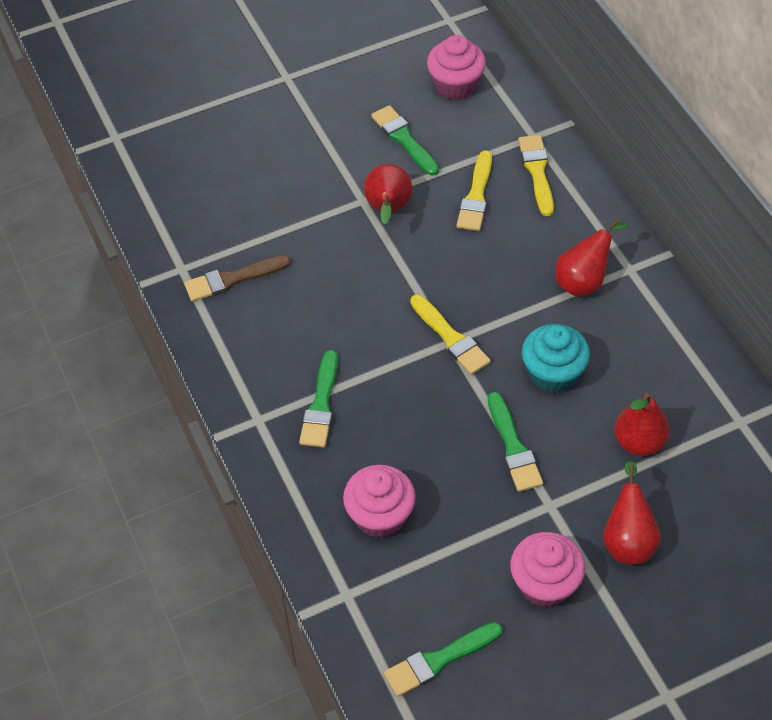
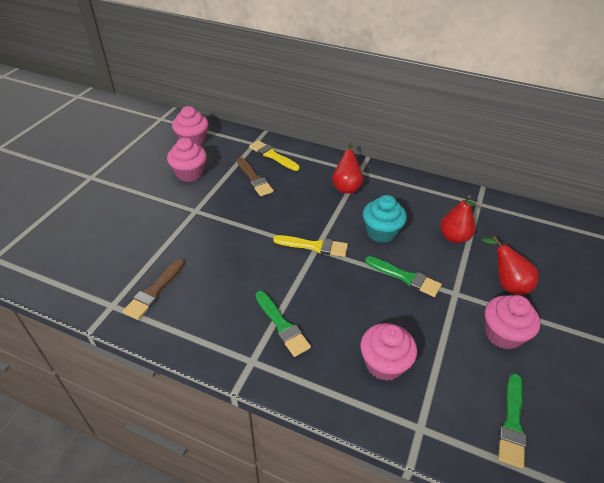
camera: 45 degrees left, 10 degrees down
(388, 210) = (214, 207): red pear -> none
(404, 139) = (189, 173): green brush -> pink cupcake
(476, 196) = (254, 179): yellow brush -> brown brush

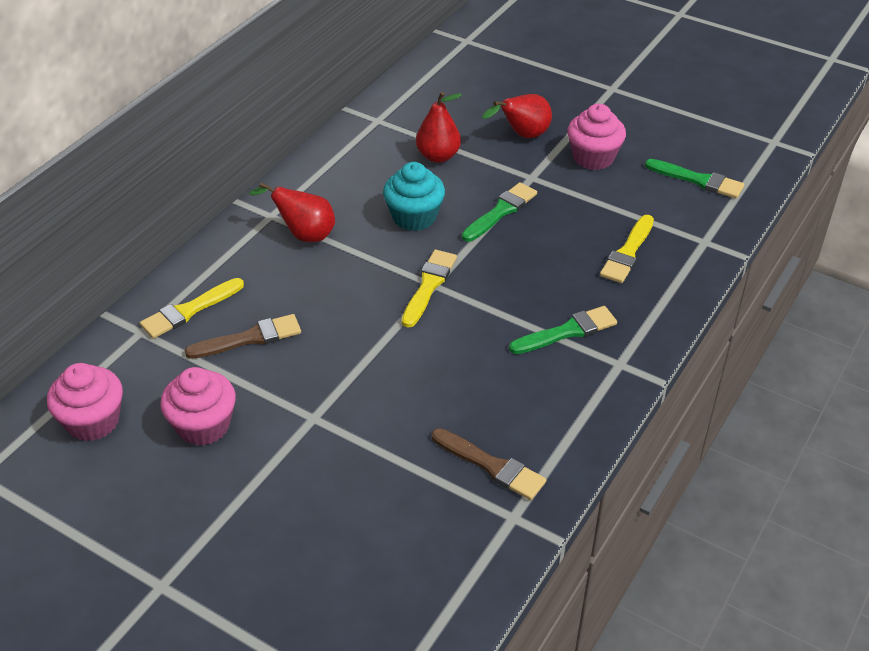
camera: 80 degrees left, 0 degrees up
(384, 363) = (628, 252): pink cupcake -> yellow brush

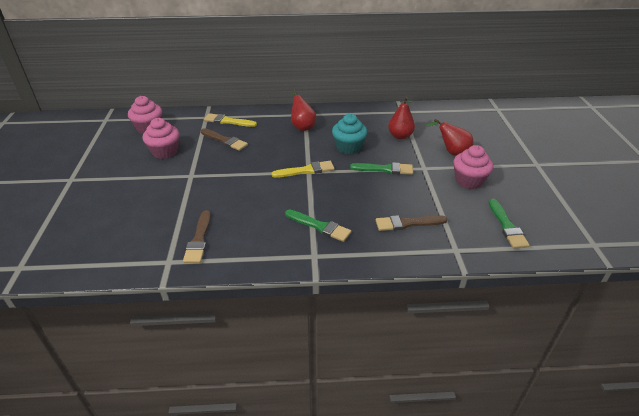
camera: 55 degrees right, 5 degrees down
(628, 252) = (407, 223): yellow brush -> brown brush

